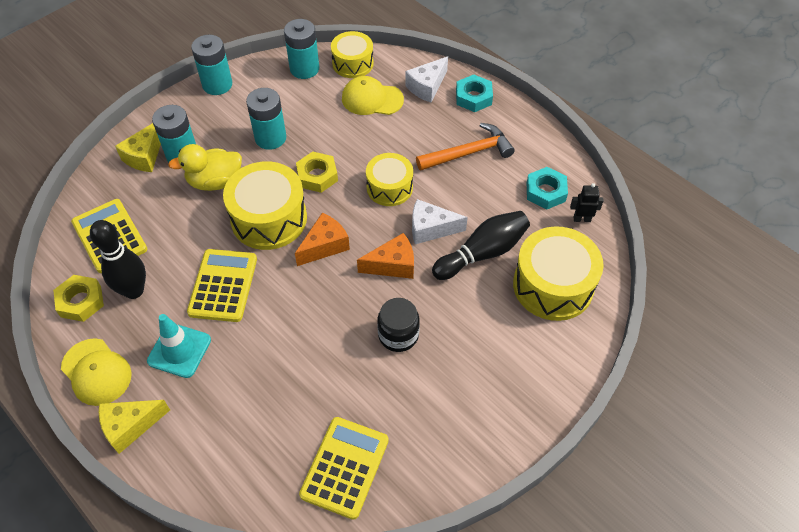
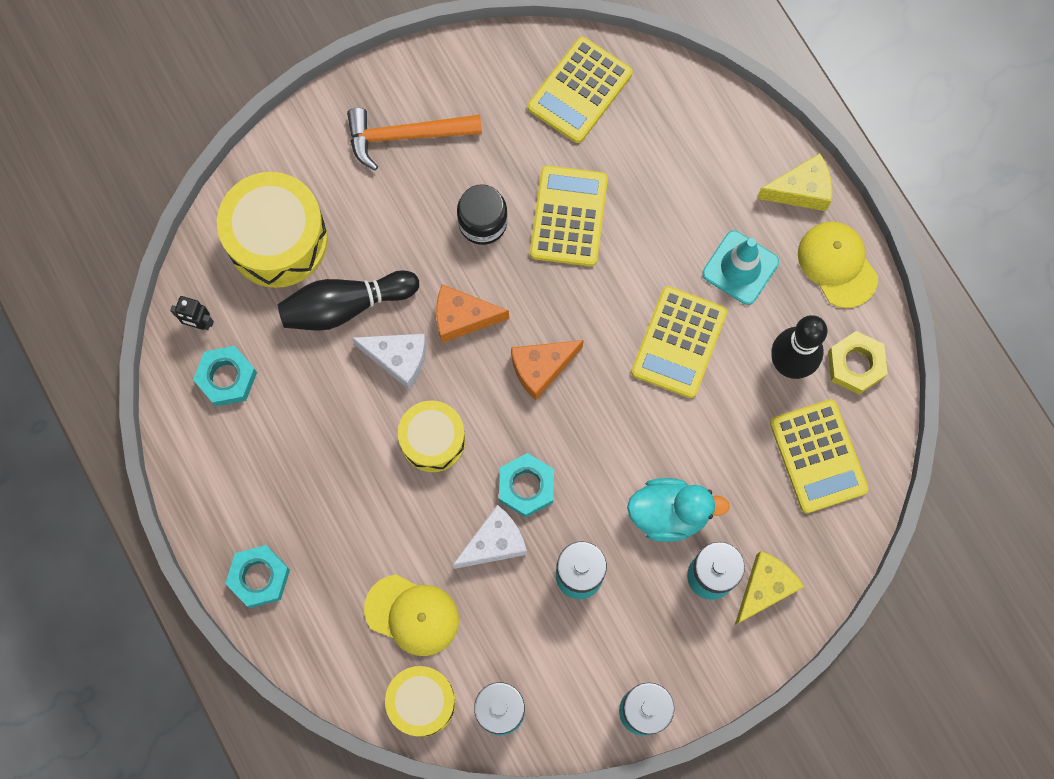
camera: 165 degrees left, 20 degrees up
(215, 181) = (669, 513): yellow duck -> turquoise duck
(269, 218) = (605, 431): yellow drum -> none
(317, 176) = (526, 486): yellow nut -> turquoise nut
(329, 356) = (568, 216): none -> yellow calculator
(427, 87) = (321, 618): white cheese -> white cheese (494, 543)
(468, 153) = (305, 472): orange hammer -> orange hammer (406, 136)

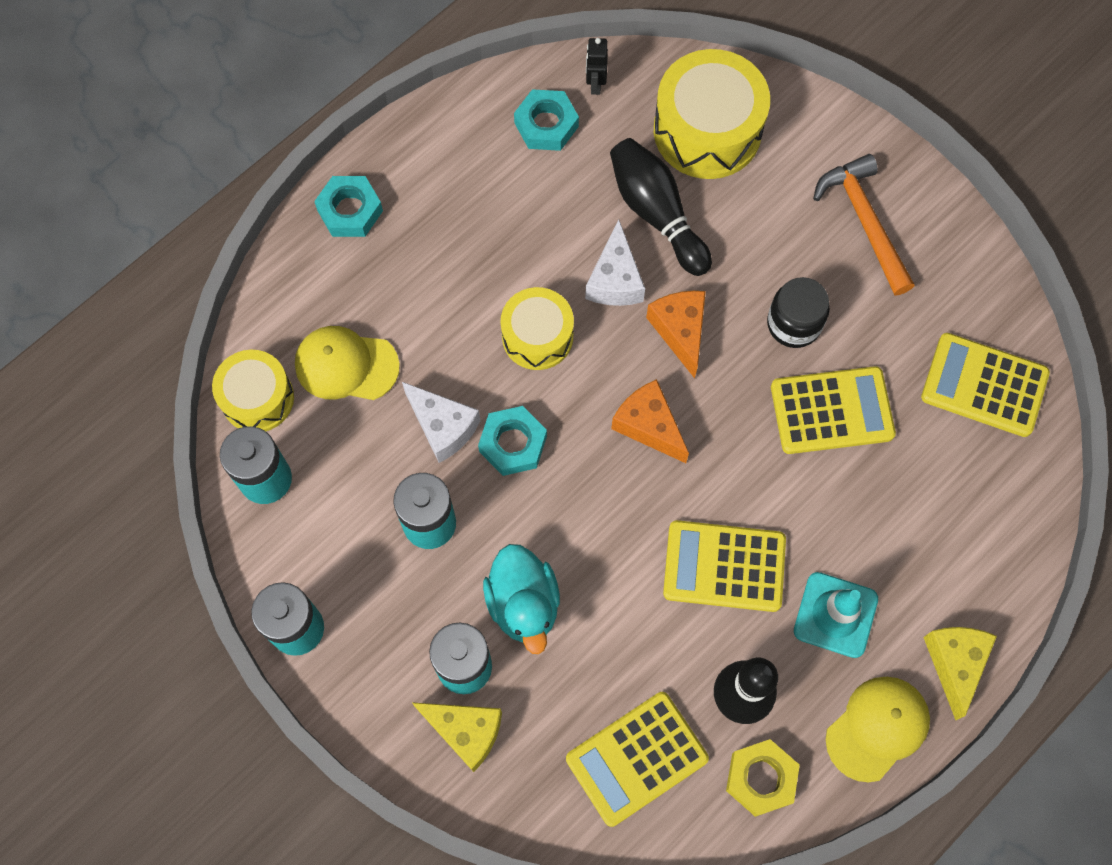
camera: 75 degrees right, 5 degrees down
(412, 615) = (346, 365): yellow cap -> yellow cap turned 90 degrees clockwise
(801, 190) = (954, 663): yellow cheese -> yellow cheese turned 150 degrees counterclockwise

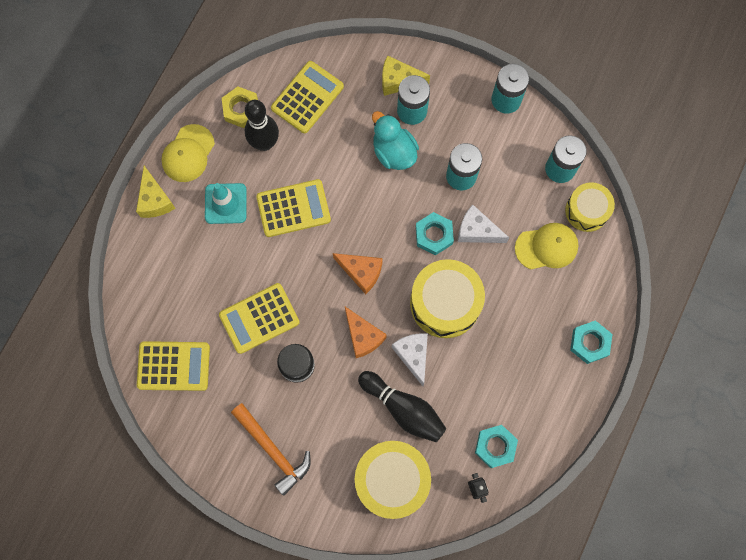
camera: 160 degrees right, 5 degrees up
(537, 336) = (445, 303): yellow drum -> yellow drum, size x1.59

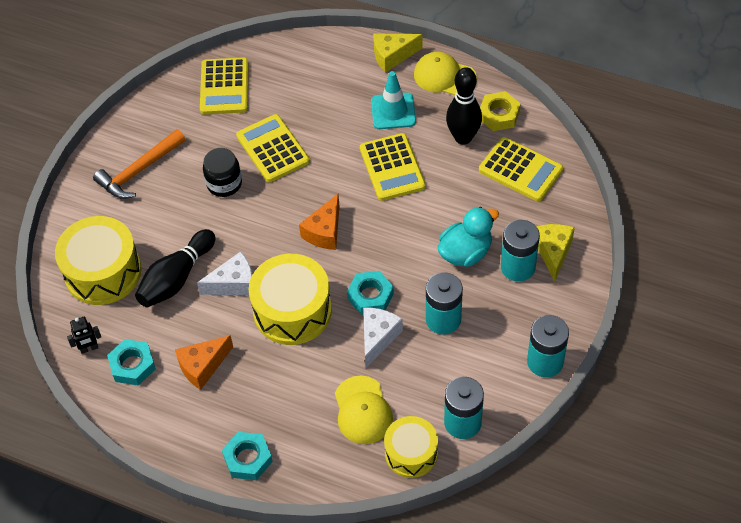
camera: 90 degrees right, 20 degrees down
(363, 336) = (254, 237): orange cheese -> orange cheese (202, 366)

